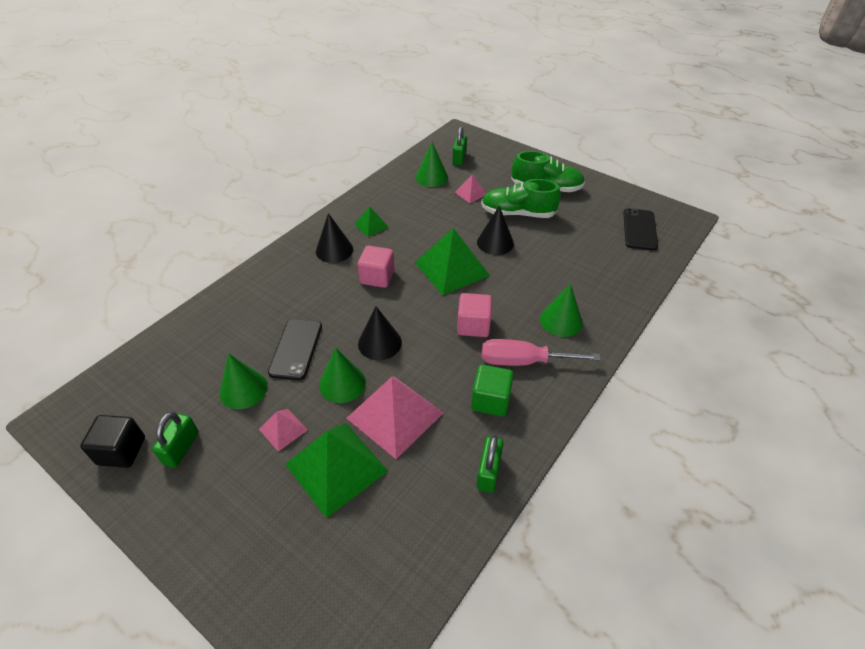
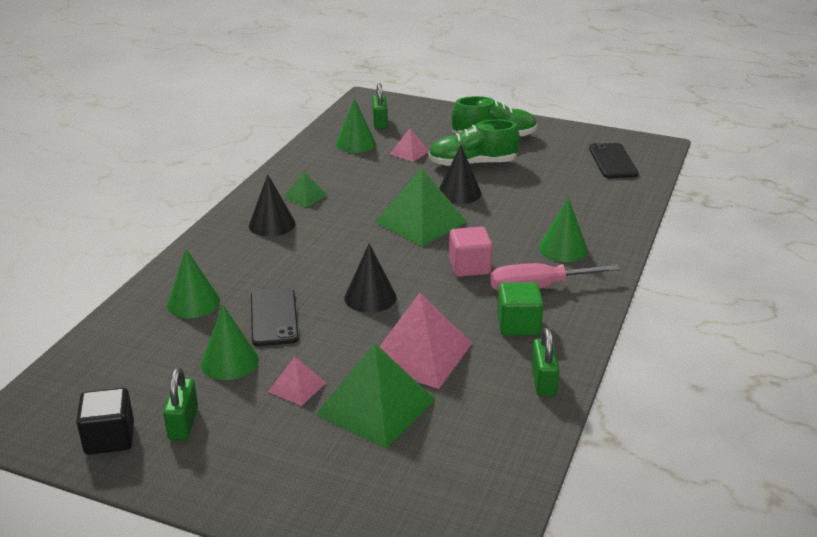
camera: 15 degrees left, 15 degrees down
(342, 383) = (345, 338): green cone -> green cone (193, 302)
(377, 277) = (337, 241): pink cube -> none

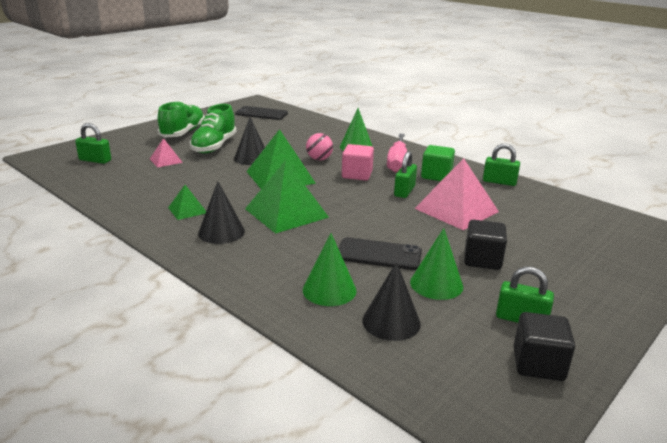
camera: 70 degrees left, 5 degrees down
(297, 387) = (482, 260): pink pyramid -> black cube
(355, 143) = (119, 175): green cone -> none
(370, 297) = (373, 212): black cone -> black cone (391, 322)
(375, 407) = (514, 235): green pyramid -> green pyramid (286, 213)
(446, 308) = (404, 191): none -> green padlock
(495, 233) = (319, 159): none -> pink ball

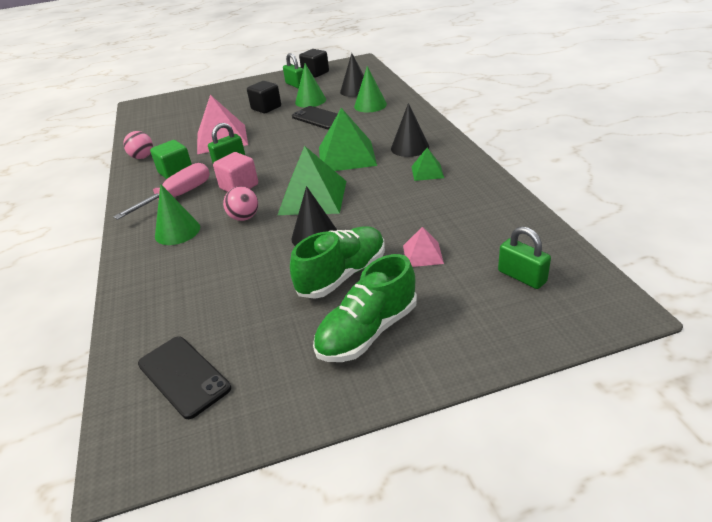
camera: 145 degrees left, 10 degrees up
(499, 182) = (142, 157): green padlock -> pink ball

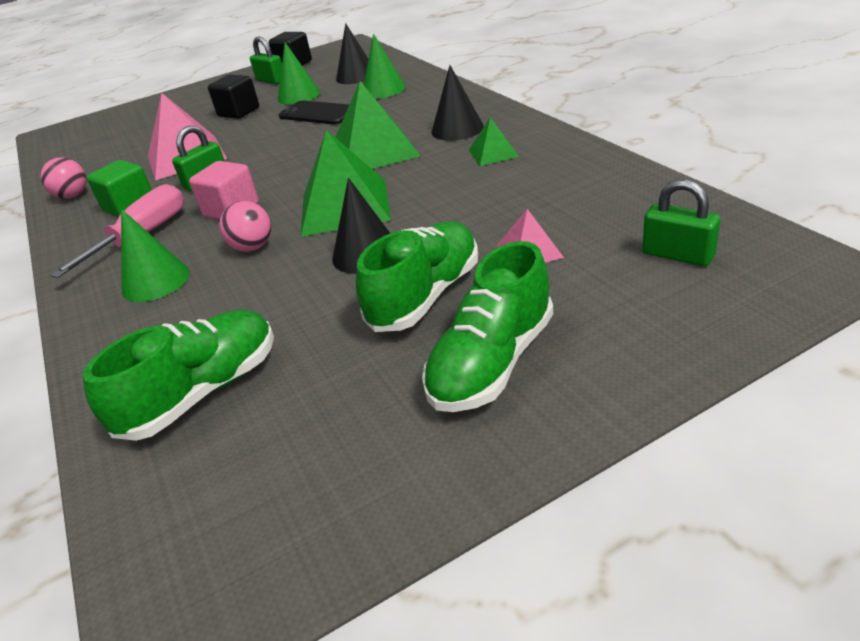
camera: 10 degrees left, 0 degrees up
(183, 376) = (228, 478): black phone -> none
(185, 316) = (203, 392): none -> green shoe

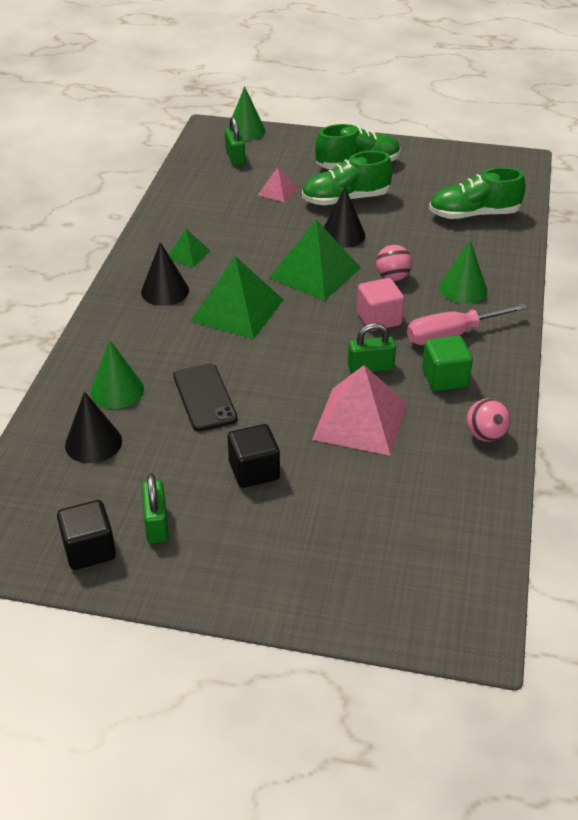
camera: 145 degrees left, 5 degrees up
(299, 96) = (178, 452): green cone -> green cone (246, 130)

